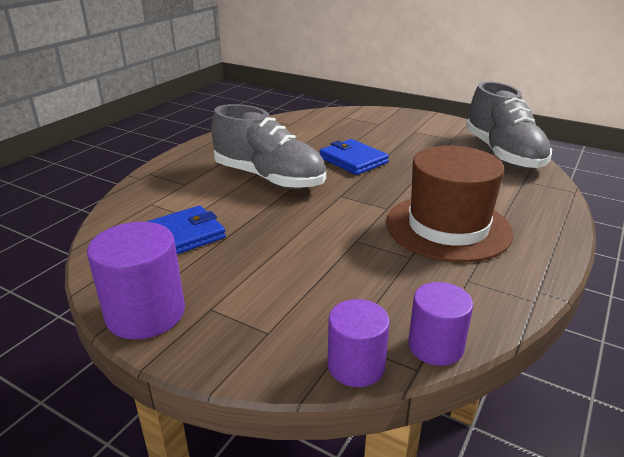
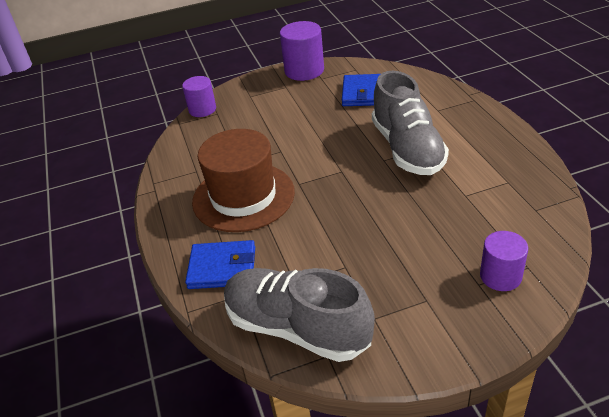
camera: 135 degrees right, 10 degrees up
(269, 178) = (407, 149): grey shoe -> grey shoe turned 90 degrees counterclockwise
(353, 160) = (395, 209): blue wallet -> blue wallet (222, 268)
(435, 346) = (180, 134): purple cylinder -> purple cylinder (500, 276)

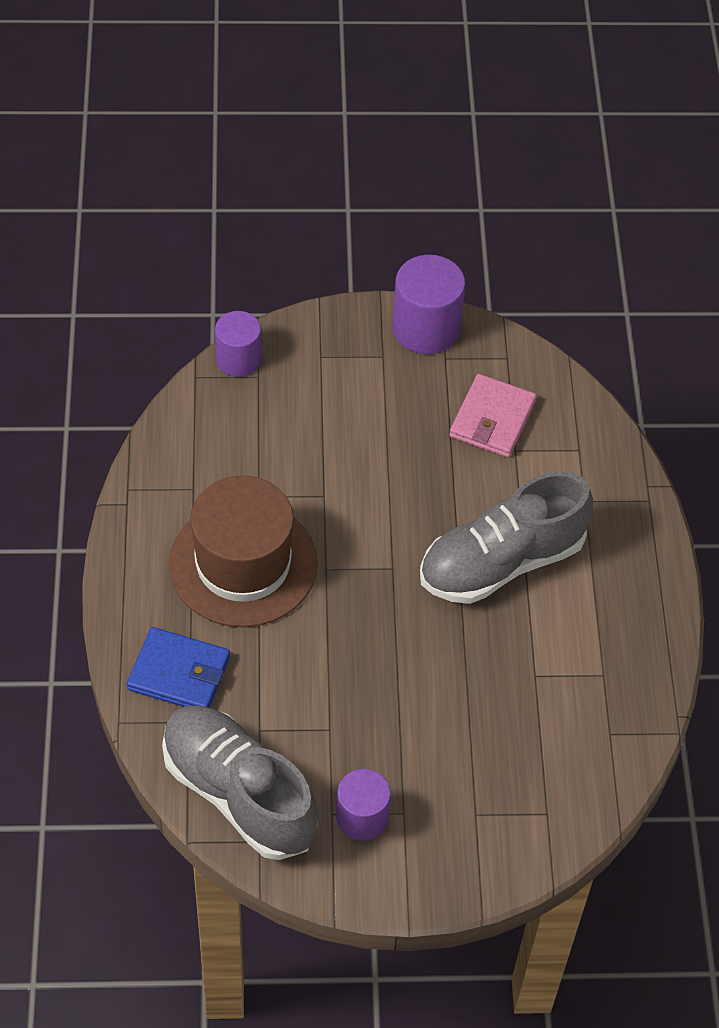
camera: 10 degrees right, 15 degrees up
(362, 93) = (492, 419): blue wallet -> pink wallet
(407, 149) = (501, 562): grey shoe -> grey shoe turned 60 degrees clockwise
(500, 276) = (507, 813): purple cylinder -> purple cylinder (362, 817)

